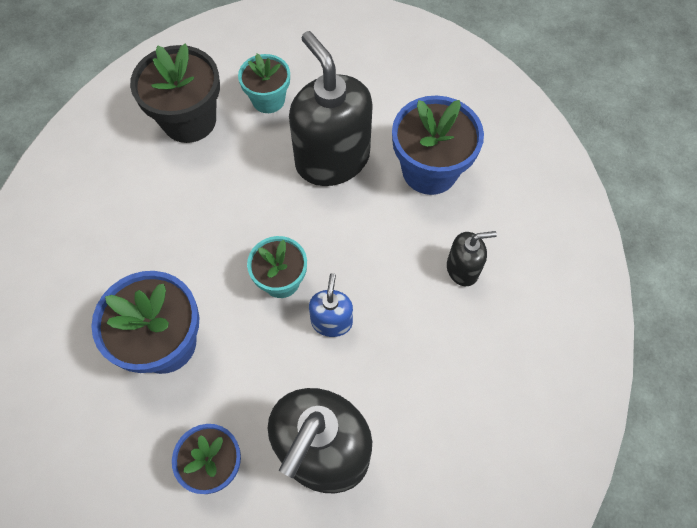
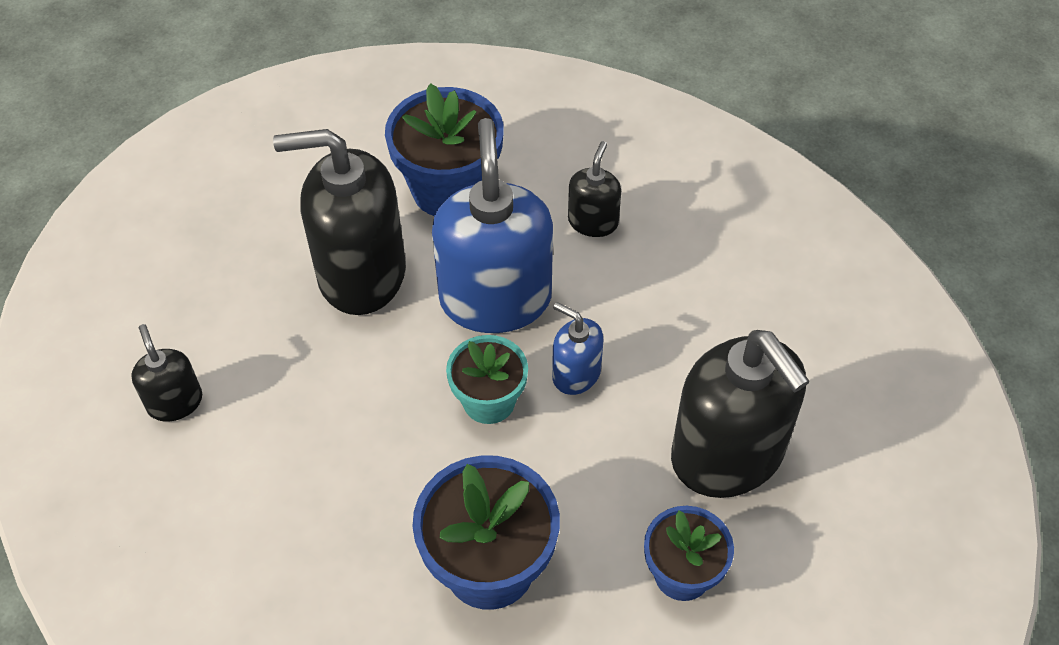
camera: 60 degrees left, 10 degrees down
(189, 120) = (175, 402): black flower pot -> black soap dispenser
(268, 100) = (218, 299): turquoise flower pot -> none
(361, 243) = (495, 298): none -> blue soap dispenser

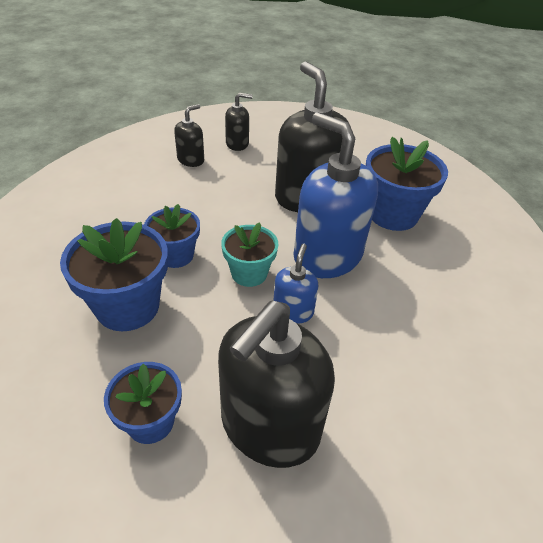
camera: 65 degrees right, 10 degrees down
(412, 482) = (176, 255): none -> blue flower pot
(495, 298) = (327, 256): blue soap dispenser -> blue soap dispenser turned 105 degrees counterclockwise
(593, 221) = (423, 287): black soap dispenser -> black soap dispenser (237, 144)

